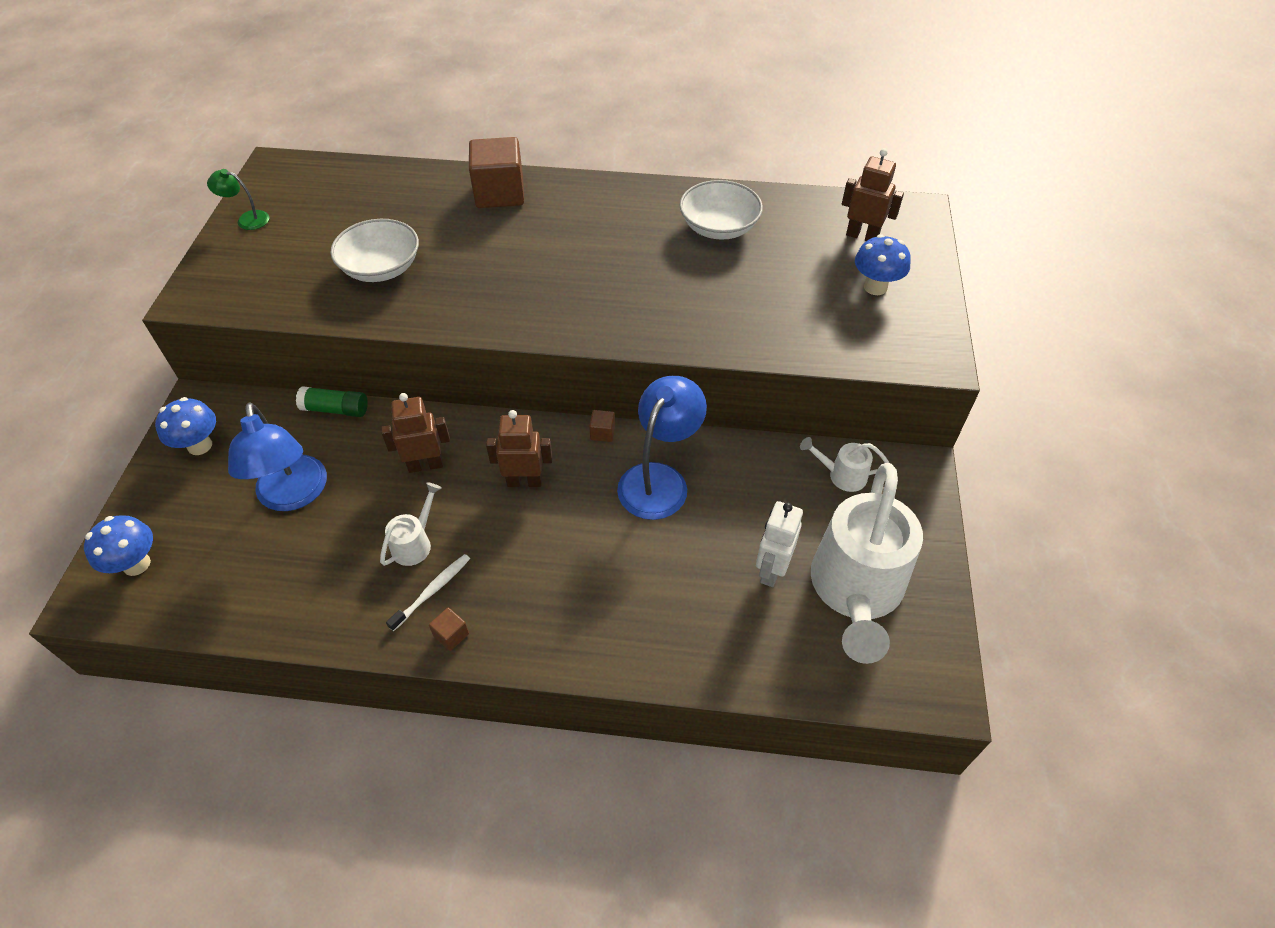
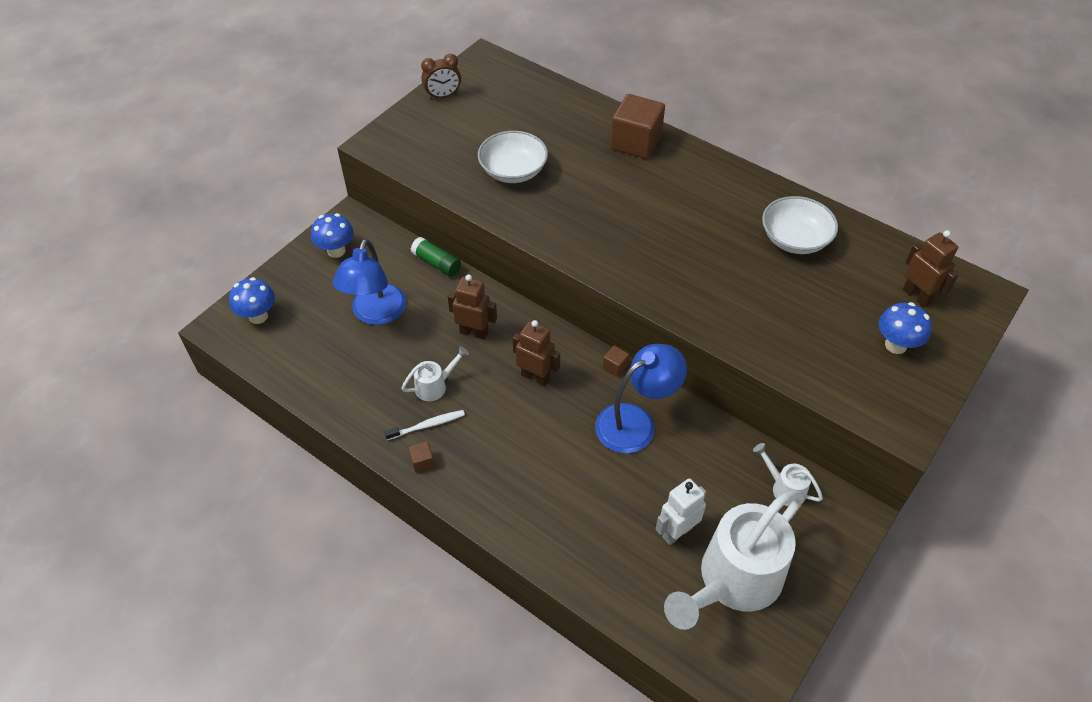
camera: 30 degrees right, 0 degrees up
(247, 219) = (443, 96): green lamp -> brown clock

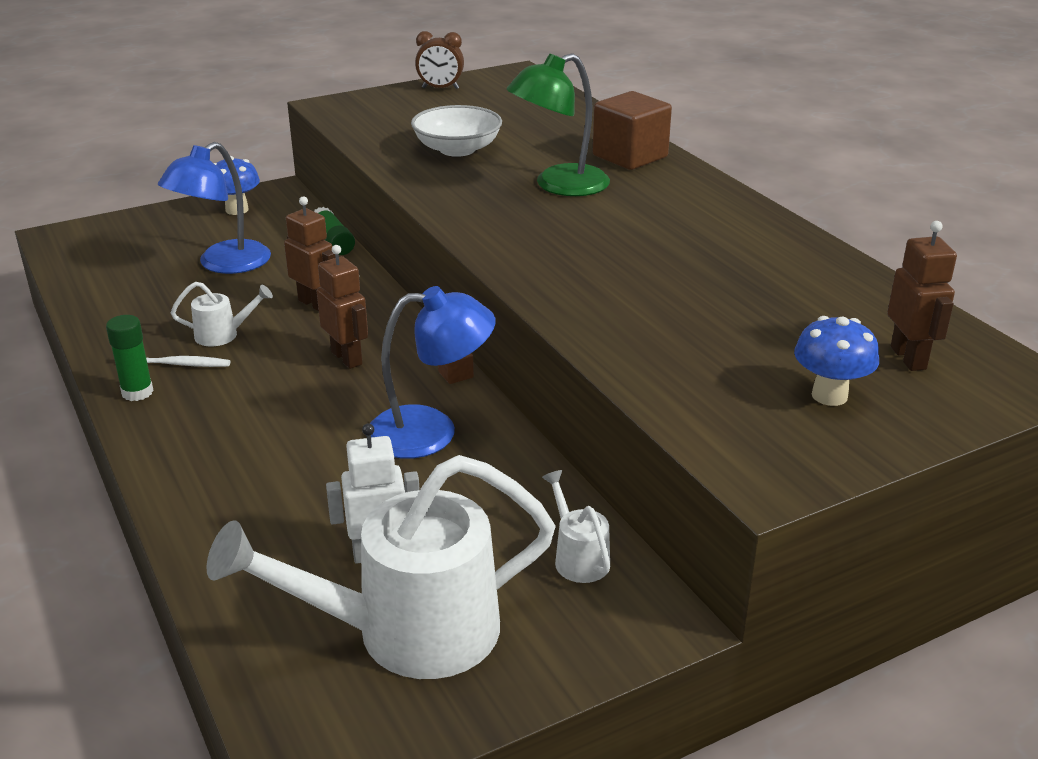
camera: 25 degrees right, 20 degrees down
(258, 316) = (103, 237): blue mushroom -> none
(422, 462) = (137, 392): brown cube -> green glue stick
(612, 192) = (559, 185): none -> green lamp
(795, 239) = (766, 269): white bowl -> none

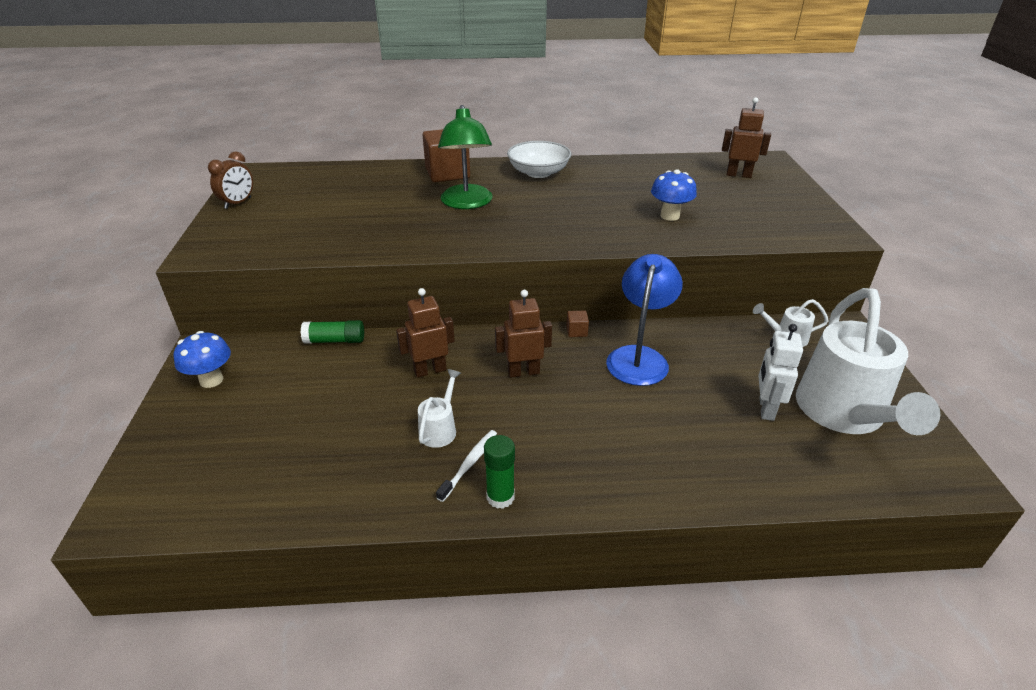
camera: 65 degrees left, 5 degrees up
(223, 264) = (312, 407): blue lamp -> none
(457, 149) = (366, 222): white bowl -> white bowl (538, 172)
(829, 395) = (766, 200): blue mushroom -> blue mushroom (669, 216)

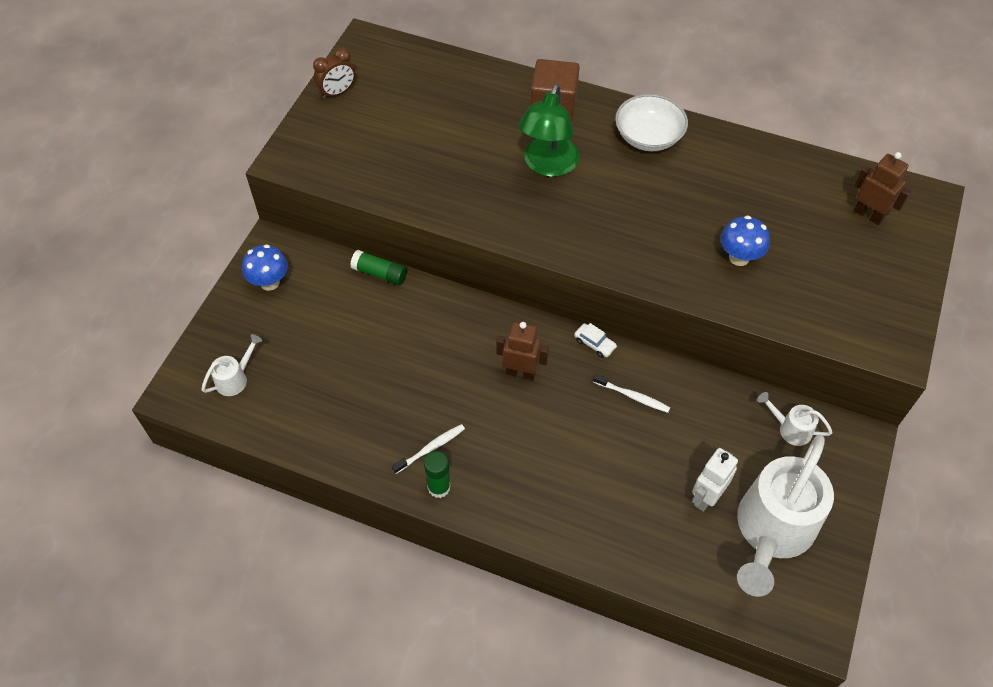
camera: 25 degrees right, 20 degrees up
(430, 370) = (444, 340): brown robot -> none
(440, 429) = (424, 405): white watering can -> white watering can (235, 378)
(576, 331) = (594, 343): brown cube -> white car
(639, 357) = (633, 396): blue lamp -> white toothbrush

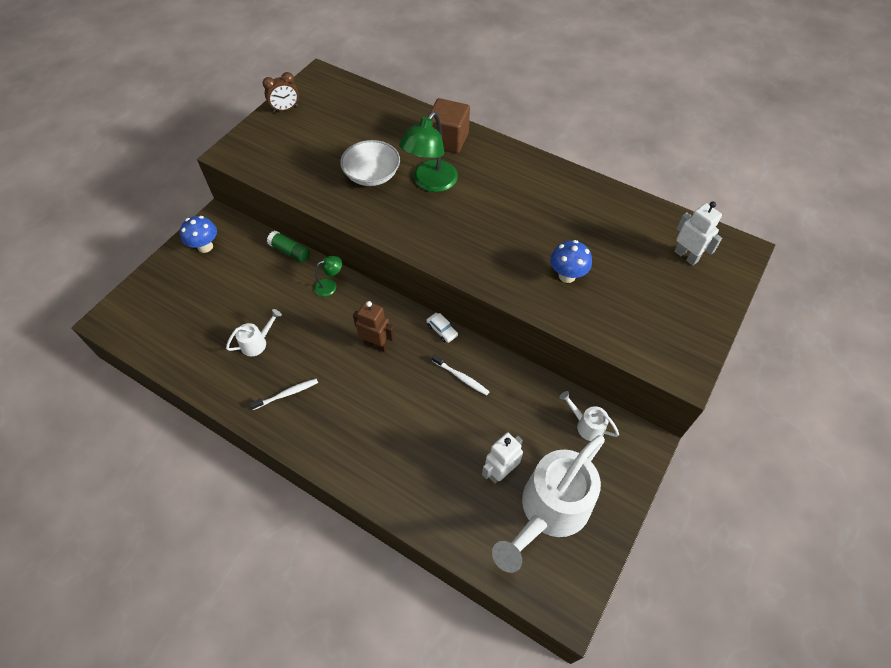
camera: 10 degrees right, 0 degrees up
(235, 378) = (155, 315): white watering can -> white watering can (257, 343)
(439, 487) = (283, 427): green glue stick -> none
(443, 309) = (330, 286): none -> green lamp
(648, 136) = (517, 171): white bowl -> white bowl (372, 175)
(868, 215) = (686, 256): brown robot -> white robot

